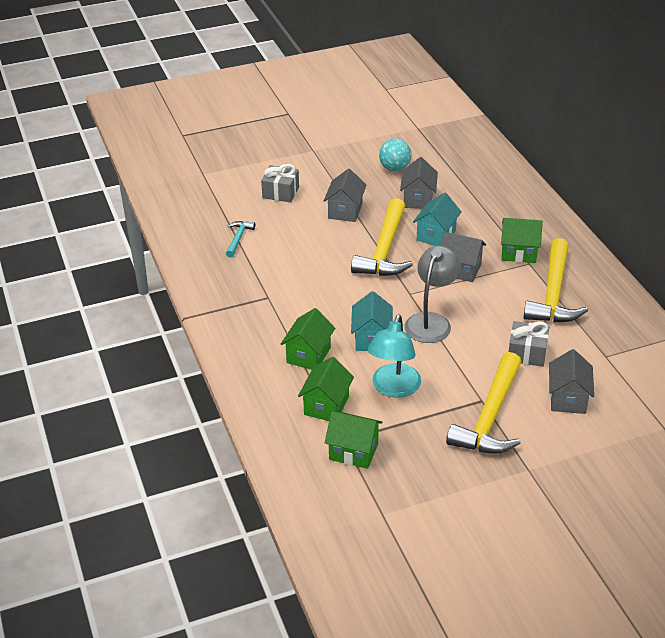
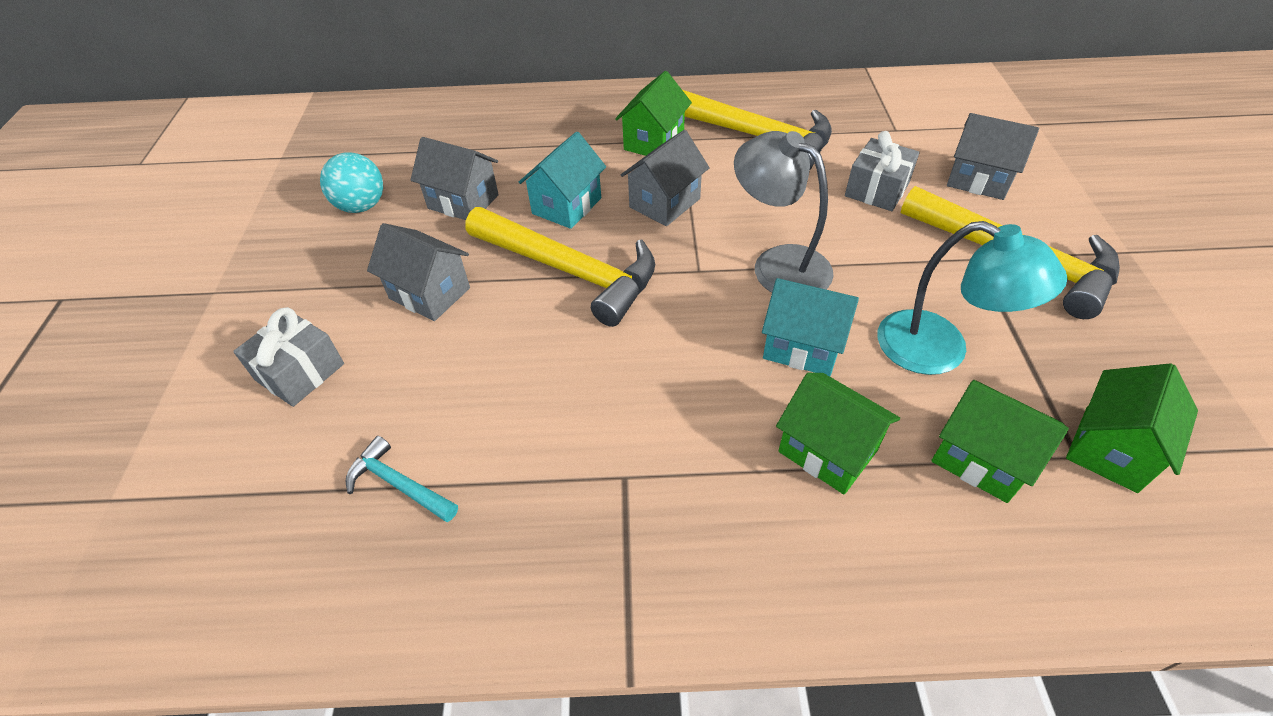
camera: 70 degrees left, 10 degrees up
(436, 235) = (567, 206): turquoise house -> turquoise house turned 75 degrees clockwise

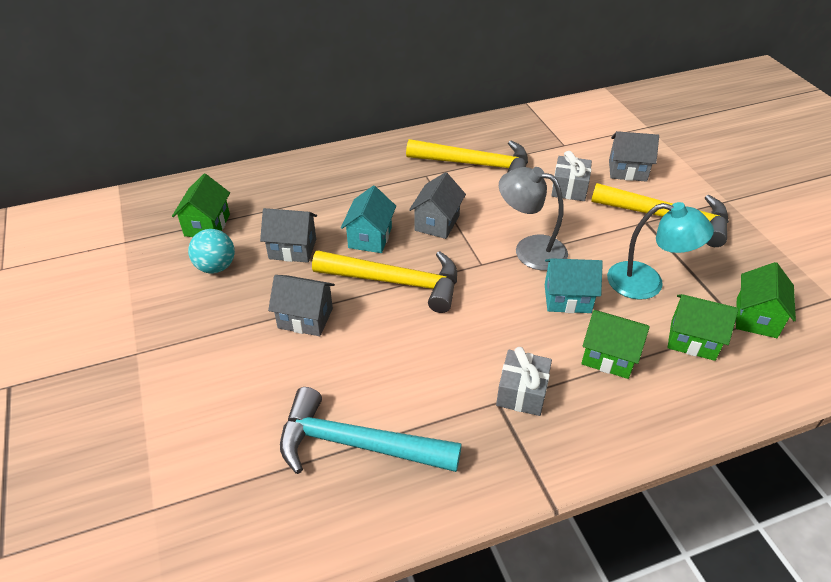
camera: 20 degrees left, 5 degrees down
(300, 372) = (242, 392): grey gift -> grey gift (522, 392)
(398, 484) = (356, 444): turquoise hammer -> turquoise hammer, size x2.11
(654, 142) = (408, 180): green house -> green house (207, 225)

